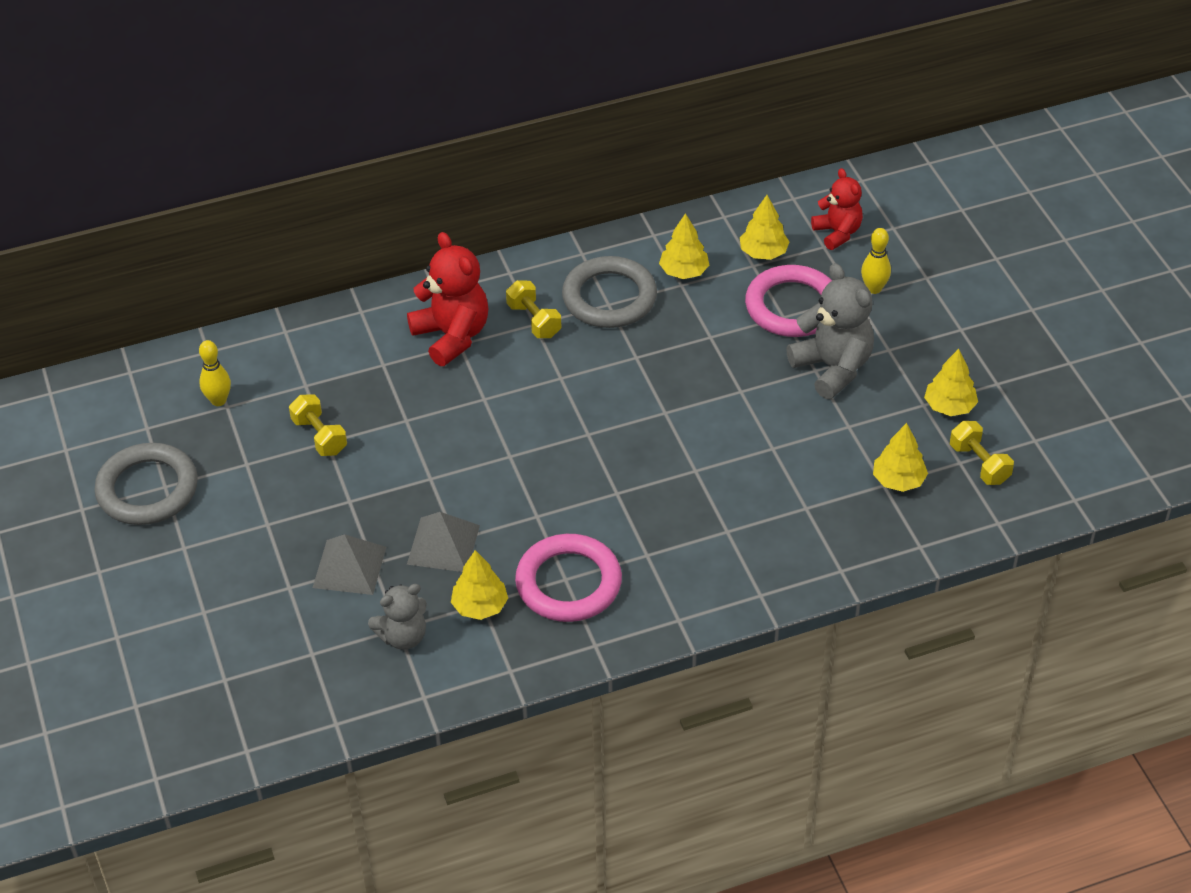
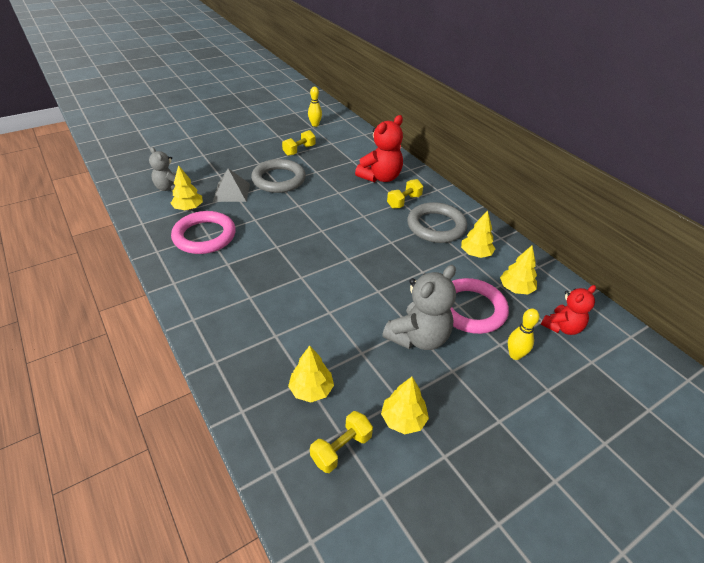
camera: 75 degrees right, 5 degrees down
(147, 489) = (259, 117): grey ring -> grey ring (279, 179)
(349, 567) = (215, 168): grey pyramid -> none

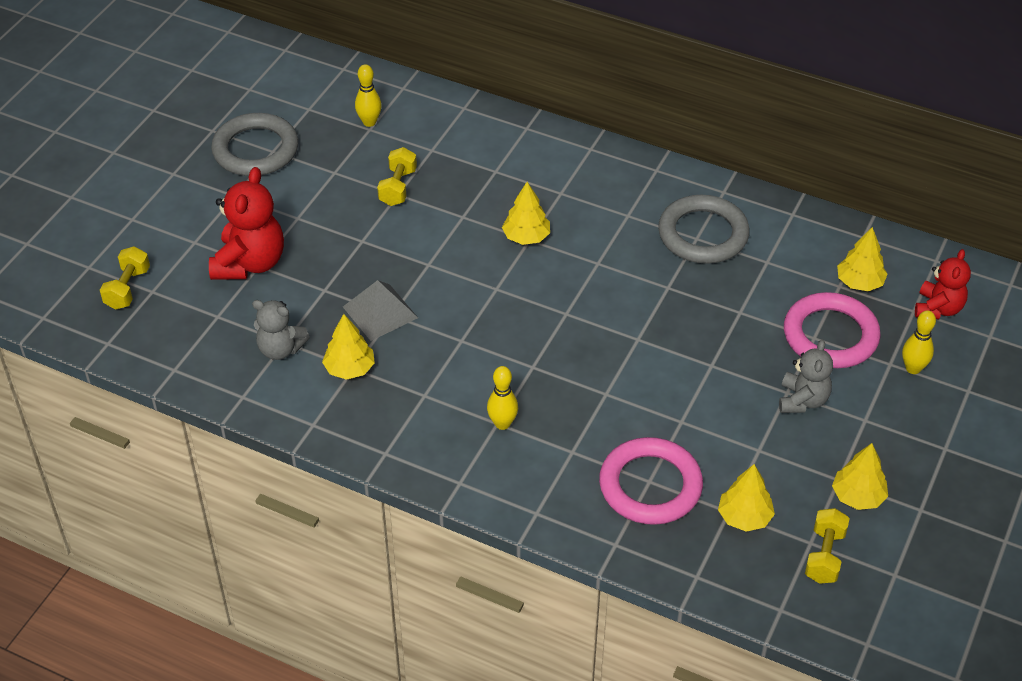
camera: 30 degrees left, 5 degrees up
(204, 236) = (422, 399): pink ring -> pink ring (650, 486)
(229, 265) = (502, 423): none -> yellow bowling pin
(279, 179) = (424, 257): grey ring -> grey ring (255, 150)
(380, 177) = (563, 184): red teddy bear -> red teddy bear (250, 263)
(404, 201) = (630, 213): yellow dumbbell -> yellow dumbbell (127, 288)
(418, 337) = (802, 400): grey teddy bear -> grey teddy bear, size x0.64
(475, 254) = (781, 254): yellow tree -> yellow tree (526, 237)

